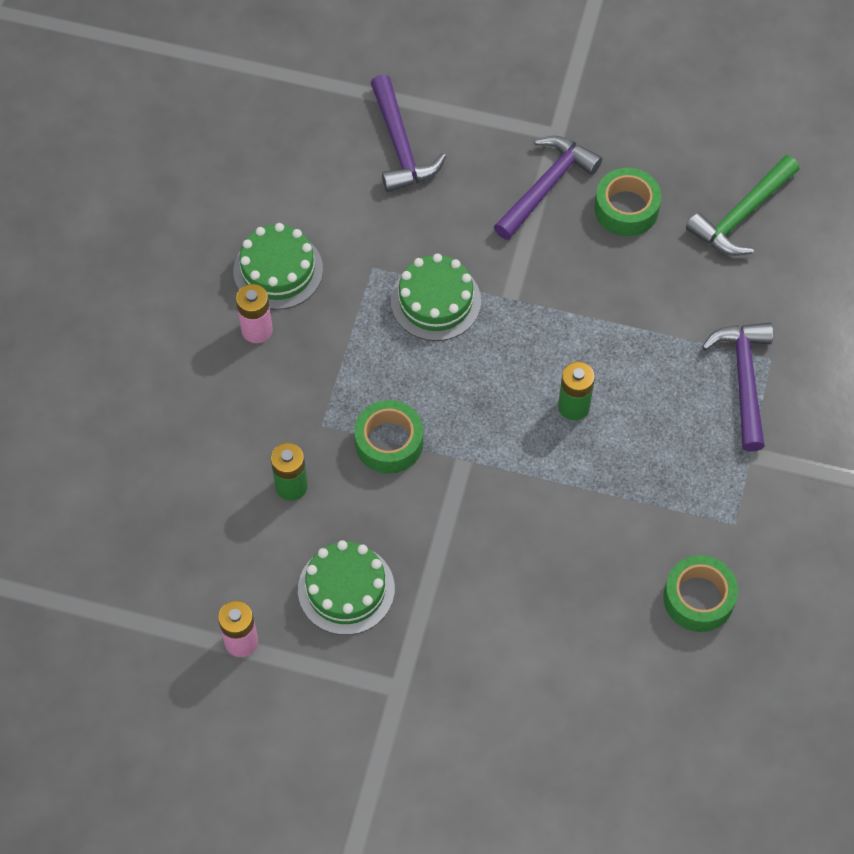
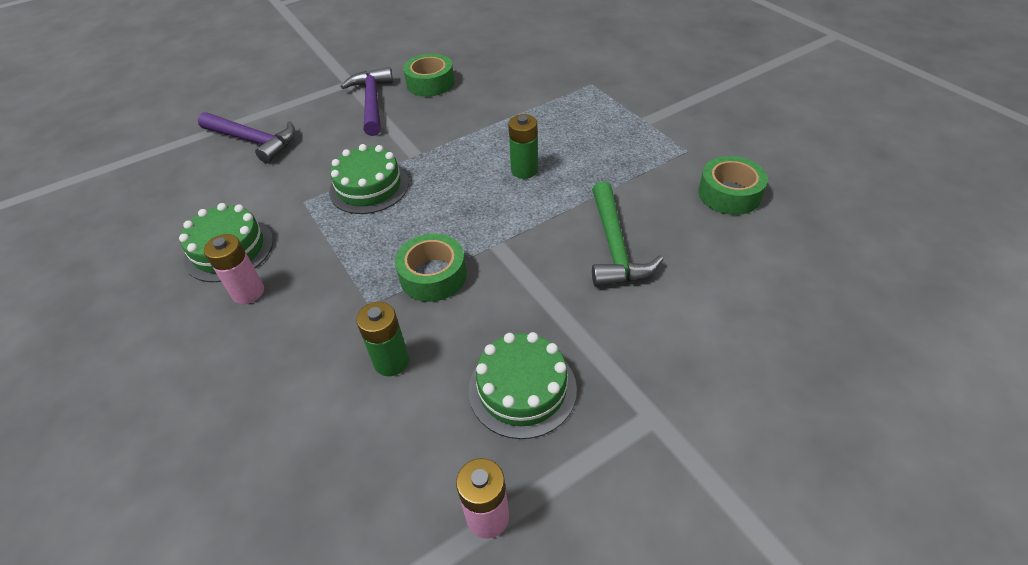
camera: 45 degrees left, 15 degrees down
(742, 215) = (493, 51): green hammer -> green hammer (615, 246)
(743, 379) = (592, 98): purple hammer -> none

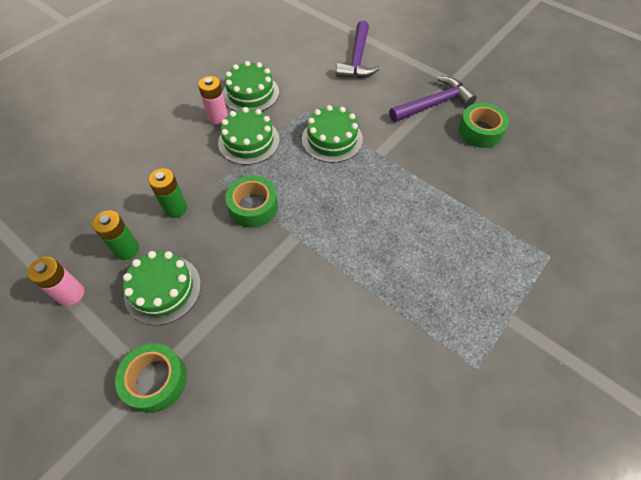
camera: 70 degrees right, 10 degrees up
(319, 264) = (249, 141): none -> green cake
(524, 170) = (389, 232): green battery -> green battery (127, 249)
(615, 246) = (315, 323): green hammer -> none
(729, 194) = (421, 419): green tape -> green tape (155, 380)

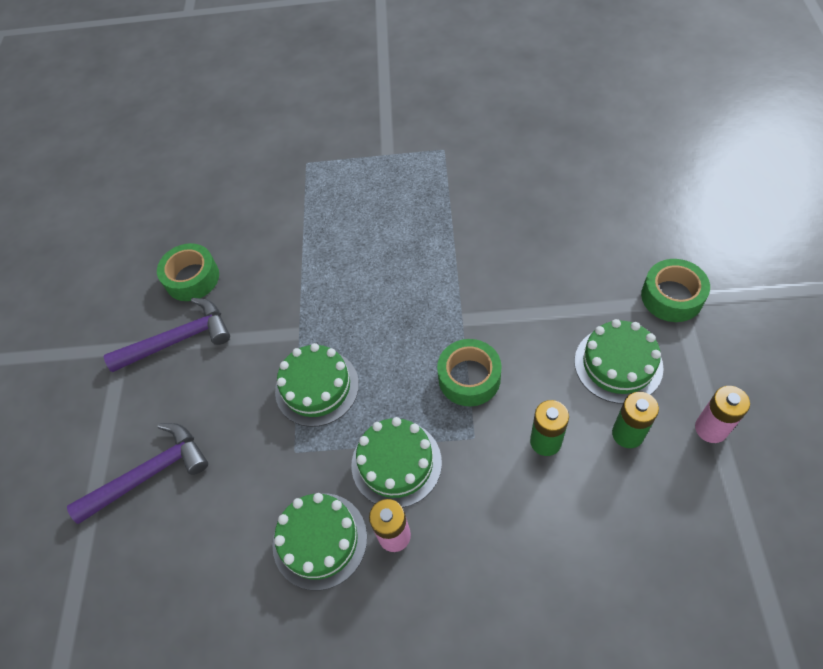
camera: 125 degrees left, 0 degrees up
(434, 104) = (179, 339): purple hammer -> purple hammer turned 135 degrees clockwise

